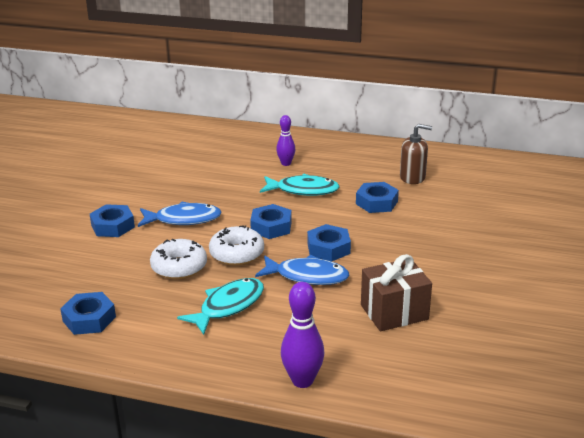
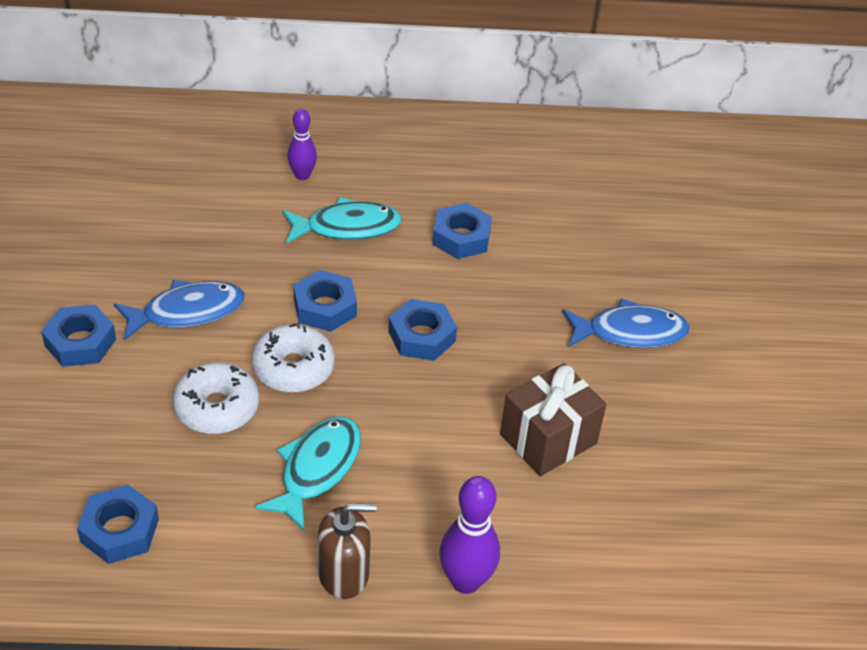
camera: 20 degrees left, 15 degrees up
(307, 276) = (409, 394): blue fish -> blue fish (630, 332)
(412, 177) = (496, 180): brown soap dispenser -> brown soap dispenser (344, 573)

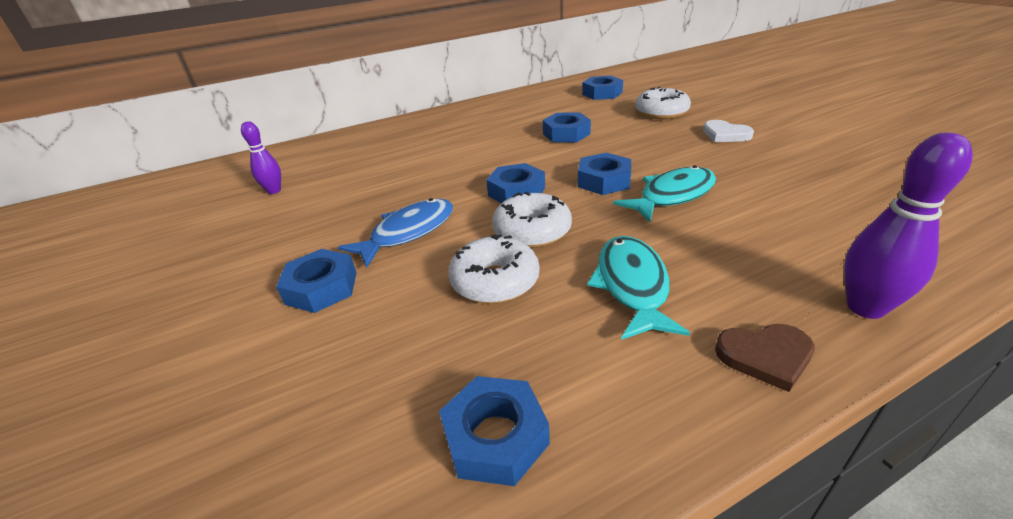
camera: 20 degrees left, 10 degrees down
(302, 175) = (429, 143): purple bowling pin -> purple bowling pin (274, 191)
(344, 573) = (765, 356): brown soap dispenser -> brown heart
(347, 227) = (486, 153): turquoise fish -> turquoise fish (672, 196)
(548, 439) = (766, 196): brown gift -> none
(586, 175) = (602, 93): none -> blue nut
(609, 254) = (661, 113): none -> white donut
(630, 332) = (725, 134): blue fish -> white heart

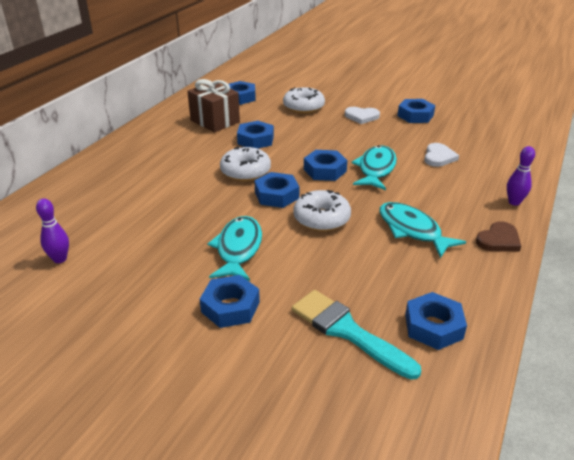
camera: 40 degrees left, 0 degrees up
(385, 378) = (347, 331): none -> turquoise brush
(408, 232) = (238, 249): blue fish -> turquoise fish
(495, 281) = (338, 257): white donut -> white donut (245, 172)
(548, 110) = (215, 121): none -> brown gift
(789, 205) = (438, 157): none -> white heart
(810, 147) = (415, 115): none -> blue nut
(865, 307) = (514, 202): purple bowling pin -> purple bowling pin, size x0.65

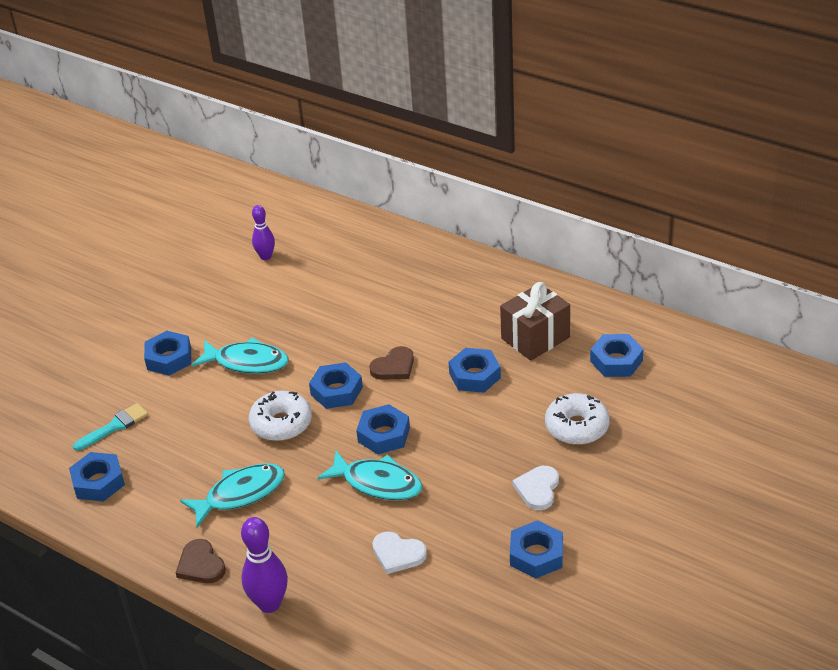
camera: 100 degrees right, 5 degrees up
(245, 172) = (394, 367): white donut -> brown heart
(347, 331) = (114, 426): turquoise brush -> turquoise brush, size x0.65
(514, 202) = (269, 604): purple bowling pin -> purple bowling pin, size x1.54

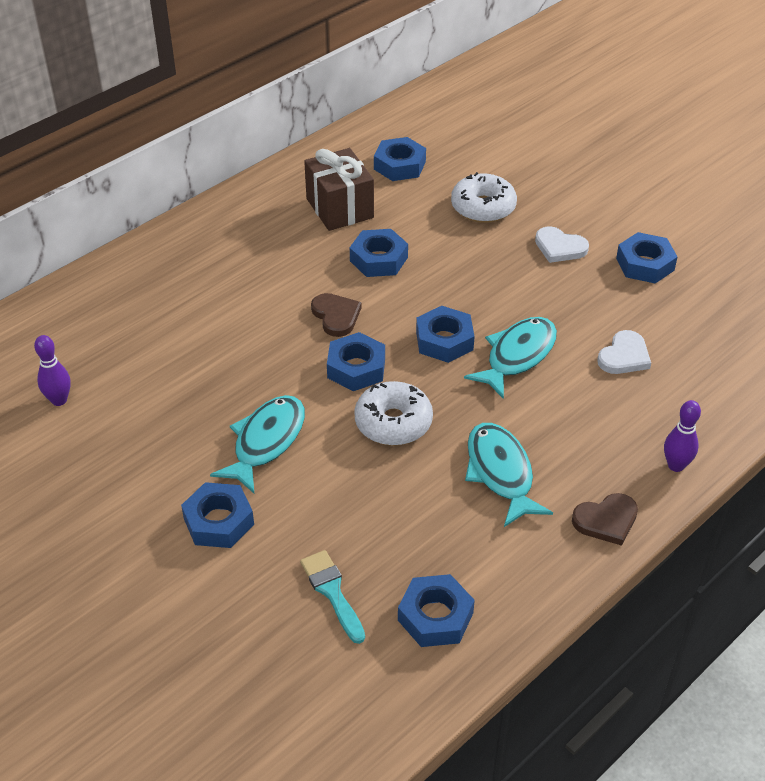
camera: 80 degrees left, 5 degrees up
(269, 604) = (676, 465): purple bowling pin -> purple bowling pin, size x0.65

